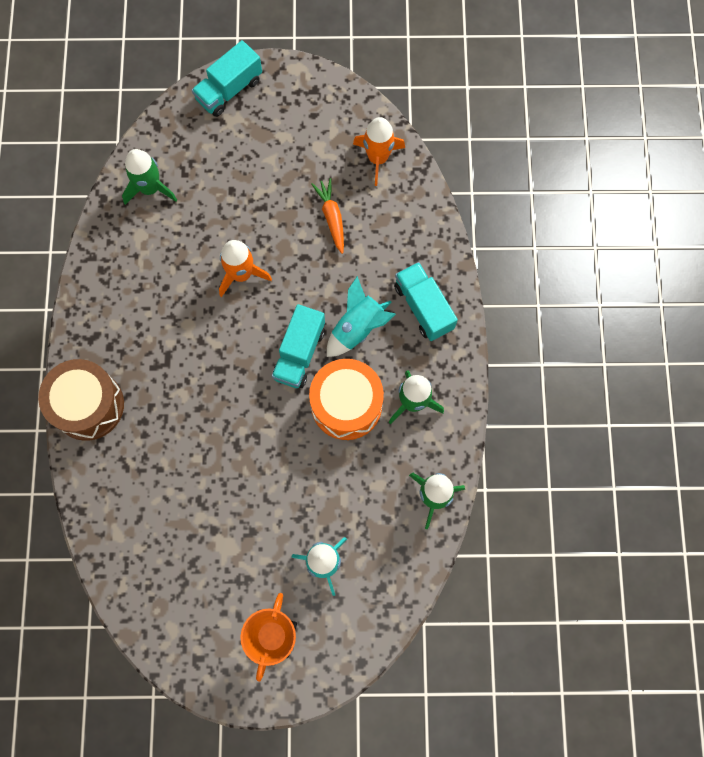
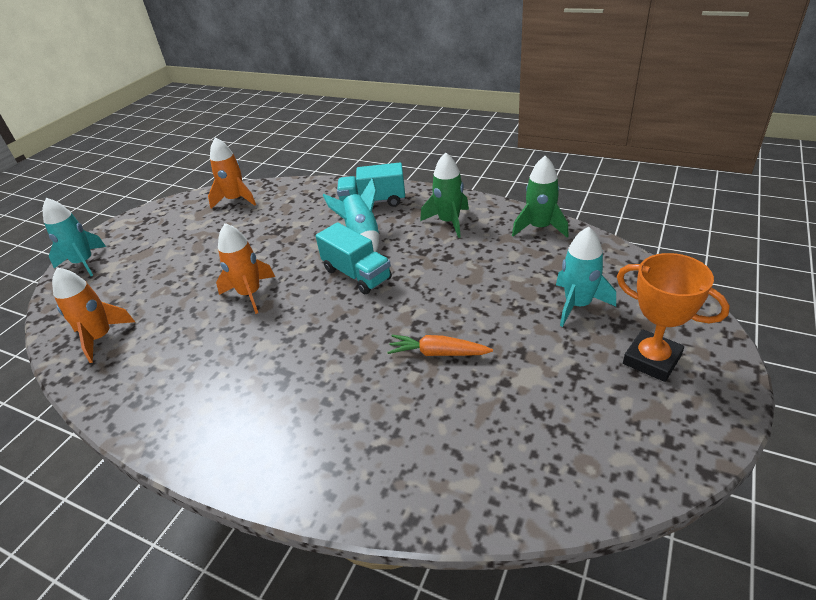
camera: 60 degrees left, 35 degrees down
(88, 405) = (277, 465): brown drum -> none
(150, 188) = (100, 337): green rocket -> orange rocket
(229, 90) = (84, 263): turquoise truck -> turquoise rocket
(332, 217) = (256, 231): orange carrot -> orange carrot (438, 353)
(346, 405) = (426, 257): orange drum -> none

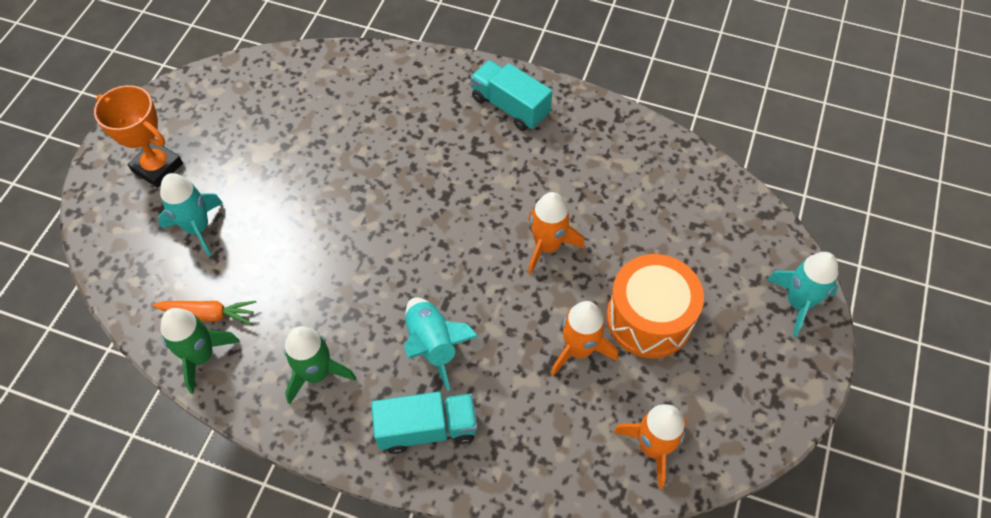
camera: 170 degrees right, 20 degrees up
(100, 337) = (684, 188): orange rocket -> orange rocket (579, 349)
(197, 253) = (649, 318): none -> orange drum
(357, 274) = (429, 275): turquoise truck -> turquoise truck (510, 106)
(438, 353) = (339, 172): orange carrot -> orange carrot (208, 314)

